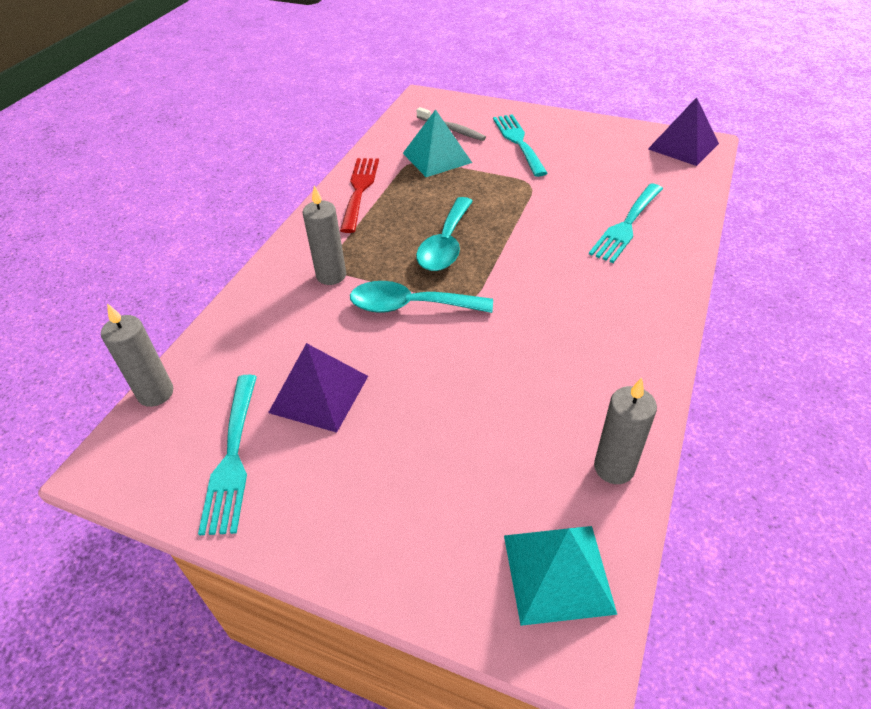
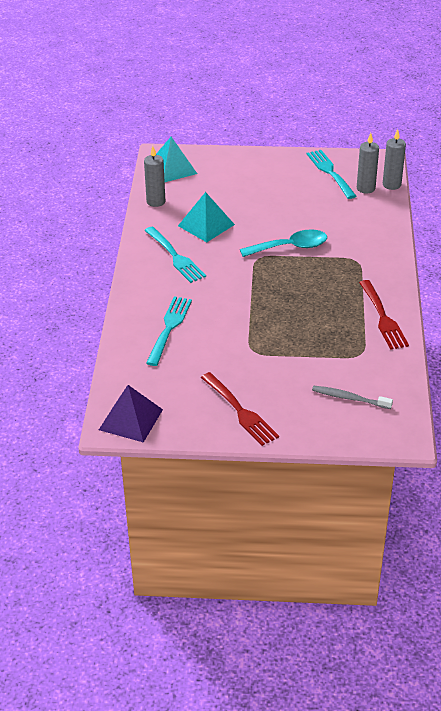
camera: 160 degrees right, 5 degrees down
(319, 394) = (310, 200): purple pyramid -> none
(331, 275) = (351, 254): grey candle -> grey candle (365, 188)
(437, 157) = (343, 362): turquoise pyramid -> turquoise pyramid (206, 225)
(445, 244) = (291, 288): turquoise spoon -> none
(518, 142) = (281, 394): turquoise fork -> turquoise fork (175, 257)
(565, 135) = (240, 411): none -> red fork

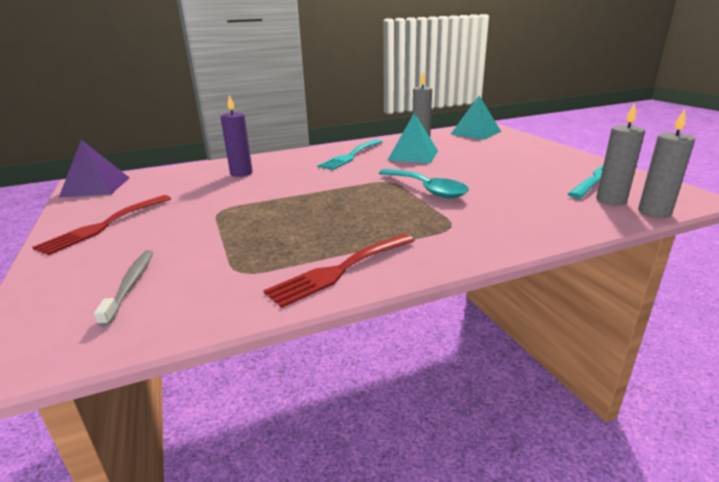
camera: 65 degrees right, 15 degrees down
(169, 328) = (241, 173): turquoise fork -> purple candle

